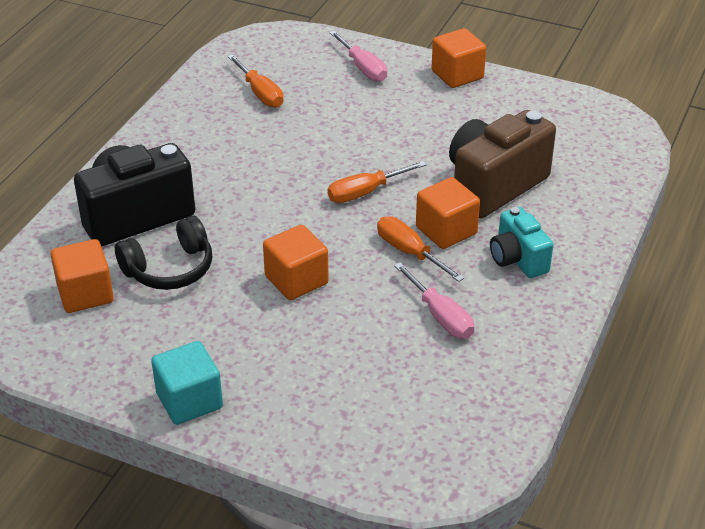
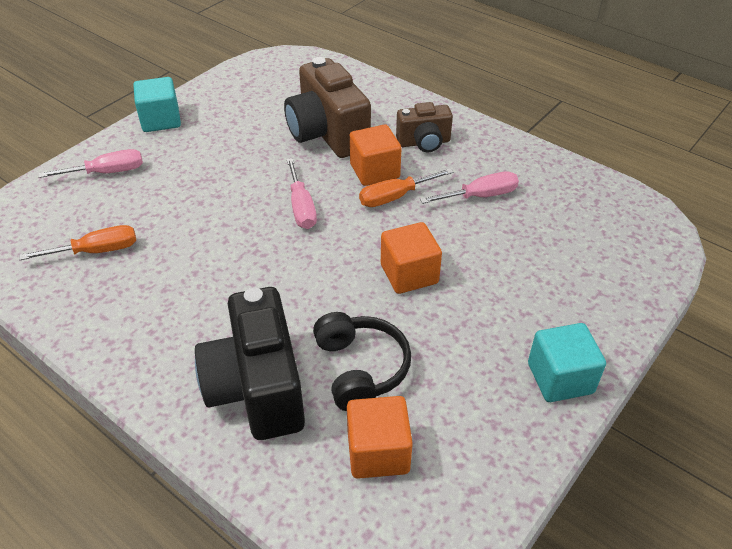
camera: 75 degrees left, 5 degrees up
(365, 192) = (301, 207): orange screwdriver -> pink screwdriver
(457, 75) = (161, 120): orange cube -> turquoise cube
(517, 259) = (424, 142): turquoise camera -> brown camera

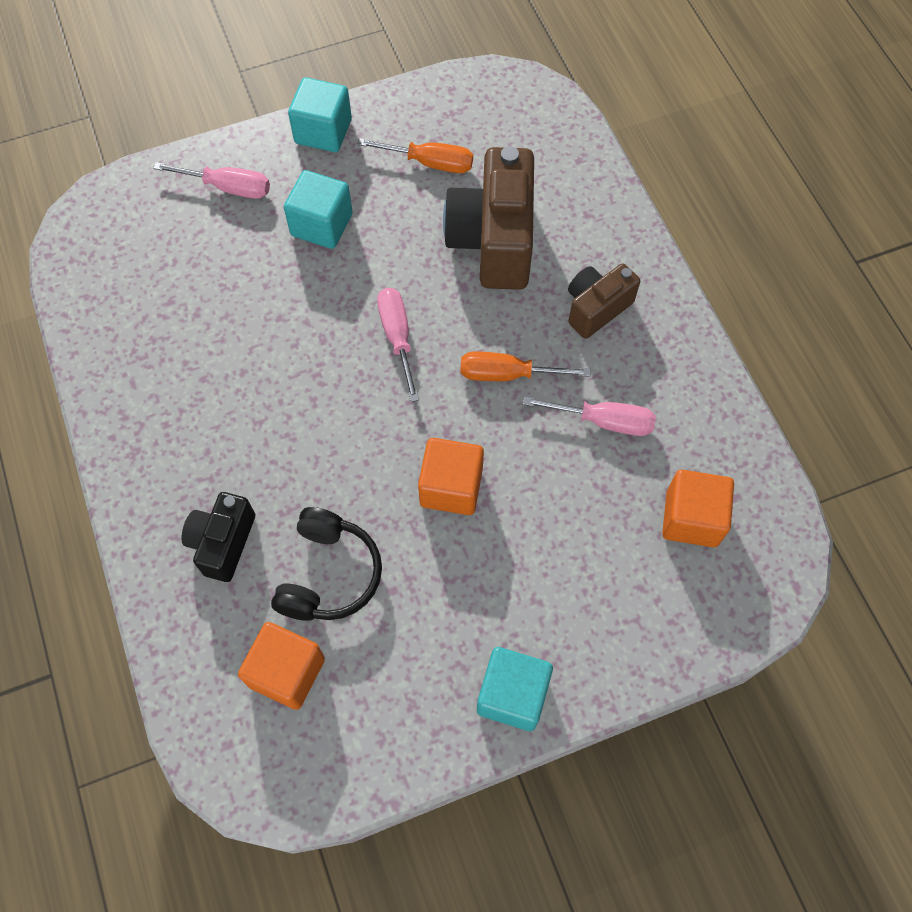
camera: 30 degrees right, 20 degrees up
(96, 251) = (165, 295): orange screwdriver -> orange screwdriver (430, 163)
(196, 168) = (321, 225): none -> turquoise cube
(257, 388) = (223, 543): black camera -> black camera, size x0.57
(301, 207) = (397, 338): pink screwdriver -> pink screwdriver turned 150 degrees clockwise
(374, 171) = (510, 325): orange cube -> orange cube (691, 518)
(424, 142) = (596, 308): brown camera -> brown camera turned 120 degrees clockwise

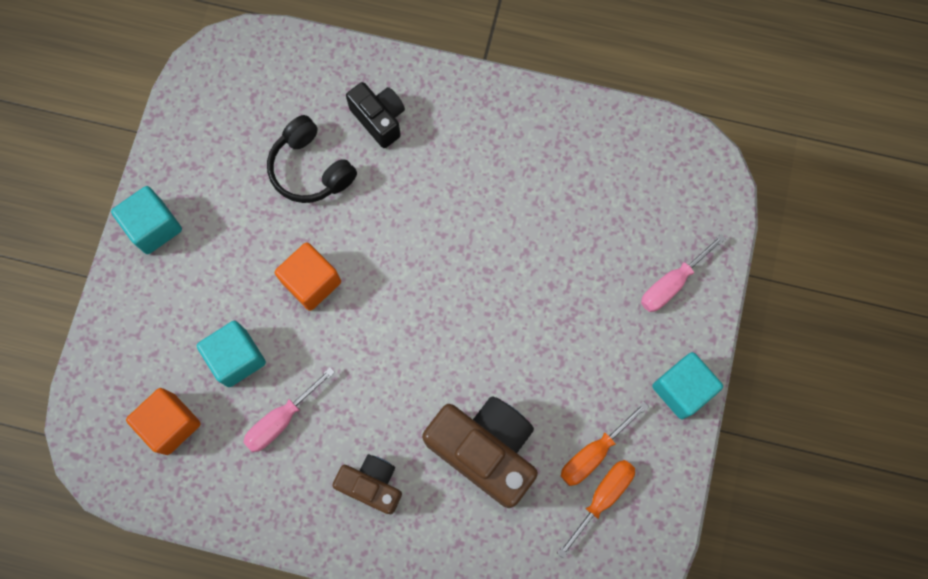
camera: 125 degrees right, 10 degrees up
(287, 672) = (268, 109): orange cube -> none
(321, 225) = (589, 331): turquoise cube -> turquoise cube (236, 358)
(397, 338) = (451, 322): pink screwdriver -> none
(507, 374) = (366, 379): orange screwdriver -> orange screwdriver (602, 497)
(596, 308) = (372, 484): brown camera -> brown camera turned 60 degrees counterclockwise

